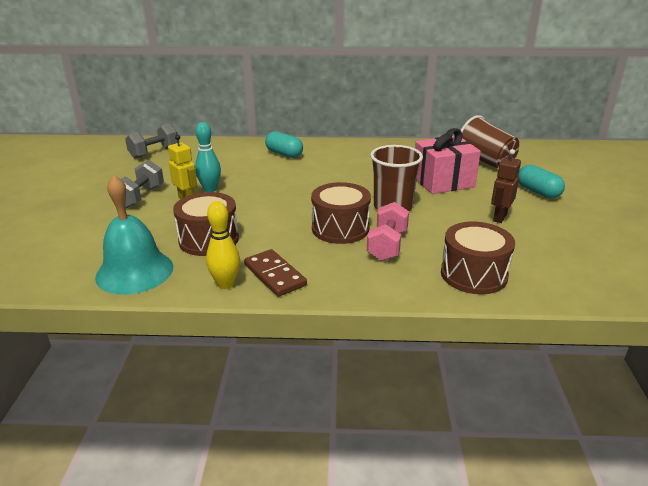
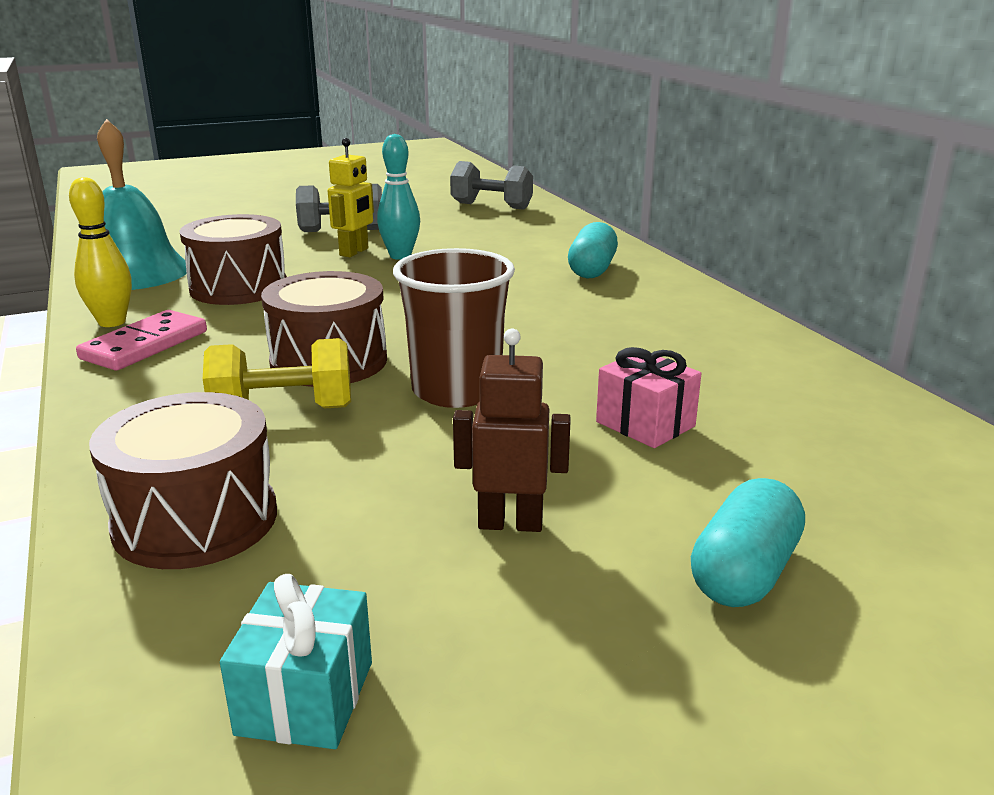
camera: 65 degrees right, 5 degrees down
(275, 275) = (145, 345): brown domino -> pink domino
(387, 245) = (283, 411): pink dumbbell -> yellow dumbbell
(443, 181) = (645, 424): pink gift -> pink gift, size x0.58
(485, 161) = (853, 463): brown cup -> none
(583, 264) = (305, 698): none -> turquoise gift

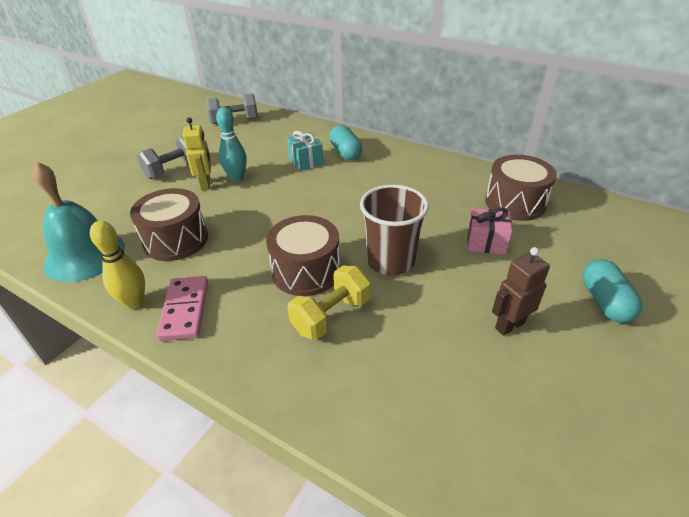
camera: 35 degrees left, 15 degrees up
(195, 520) = (389, 406): brown drum -> brown drum (515, 203)
(305, 698) = (560, 461): turquoise gift -> turquoise gift (306, 161)

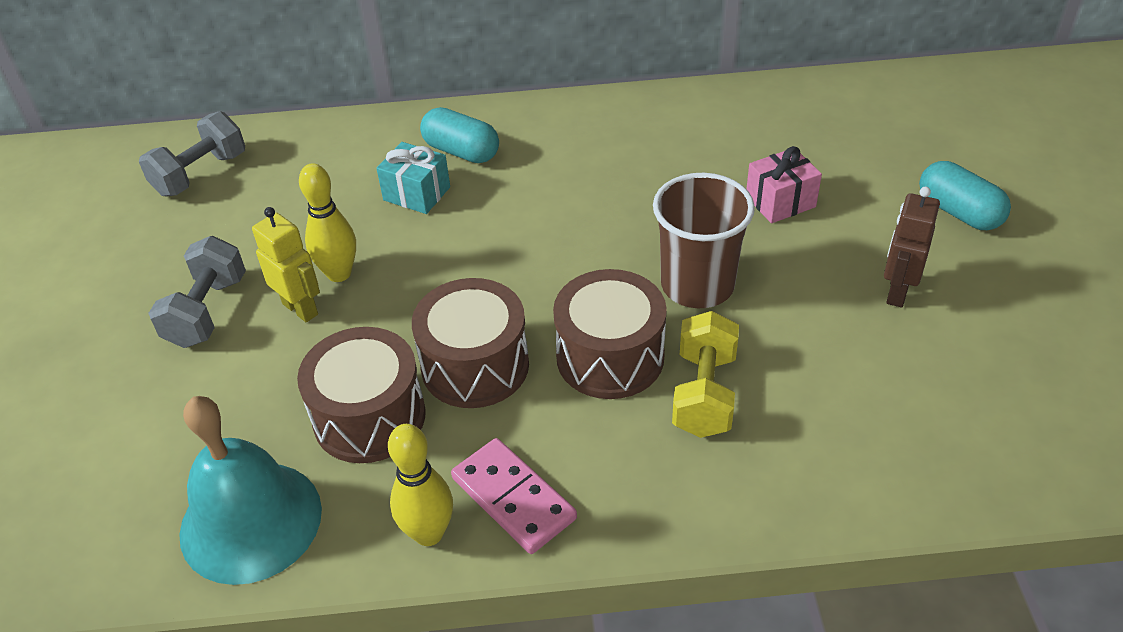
camera: 35 degrees left, 5 degrees up
(237, 178) = (339, 273): turquoise bowling pin -> yellow bowling pin
(515, 203) = (762, 128): brown drum -> brown drum (475, 365)

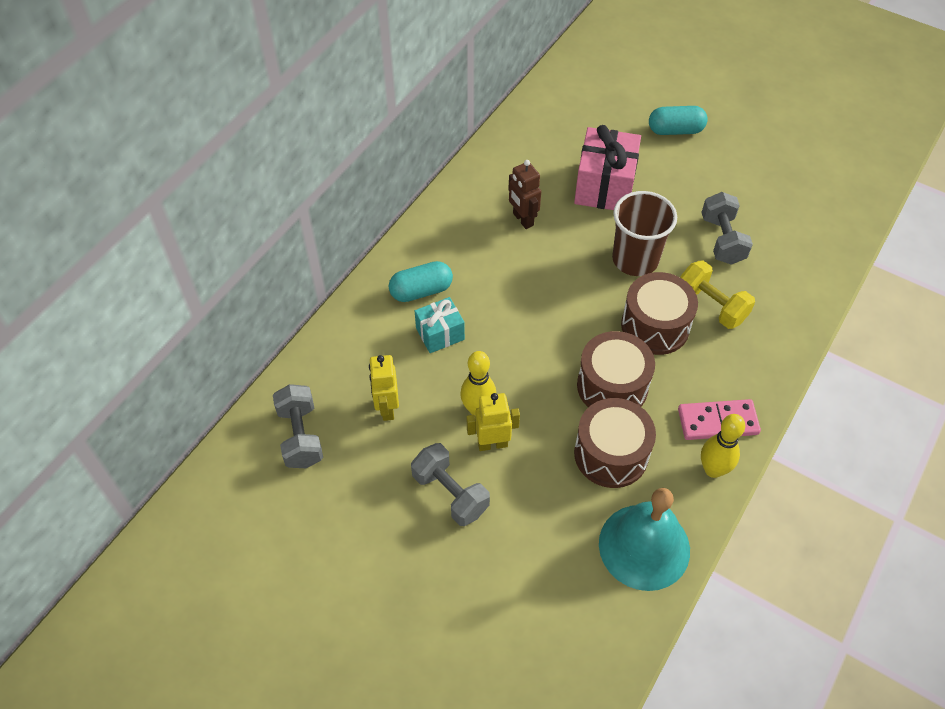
camera: 55 degrees left, 10 degrees up
(283, 209) = (387, 408): none -> yellow robot
(780, 201) = (604, 186): pink gift -> pink gift, size x1.72
(830, 348) = (722, 240): none -> grey dumbbell
(897, 292) = (707, 191): brown robot -> brown robot (522, 219)

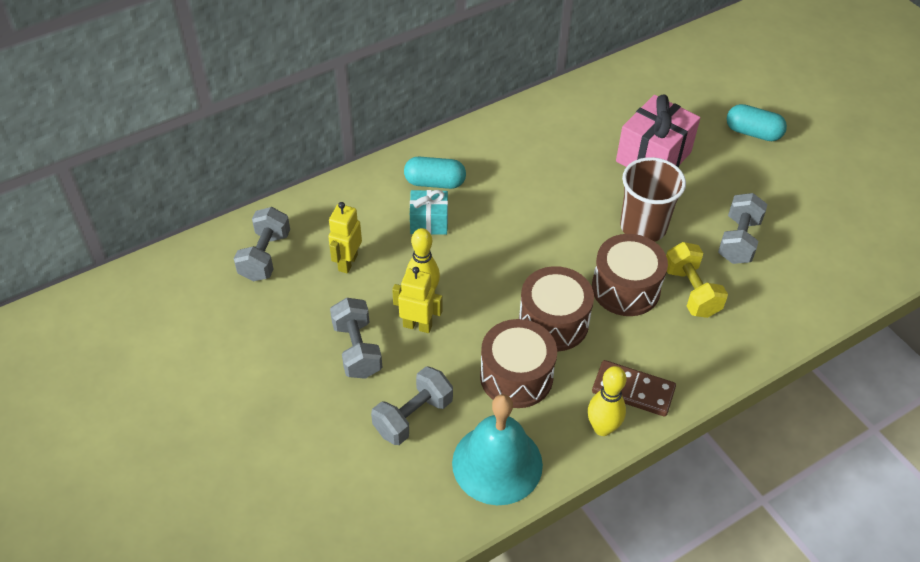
camera: 25 degrees right, 5 degrees down
(522, 219) = (560, 158): brown robot -> none
(542, 536) = (413, 416): none -> grey dumbbell
(717, 421) = (633, 390): pink domino -> brown domino

